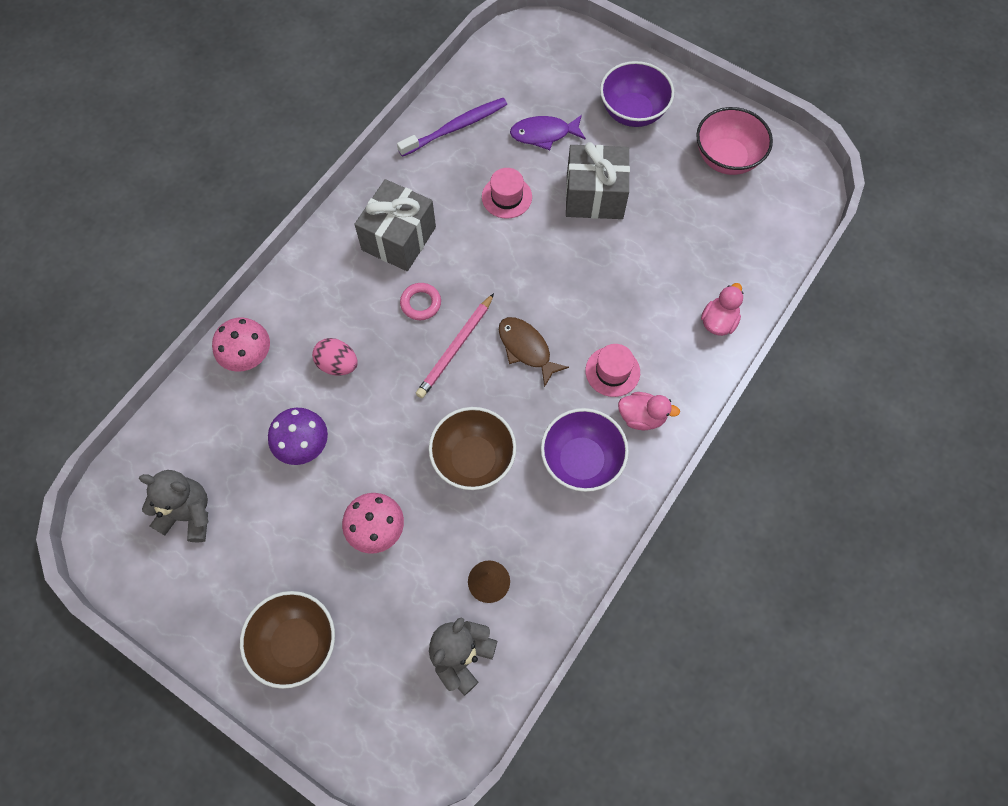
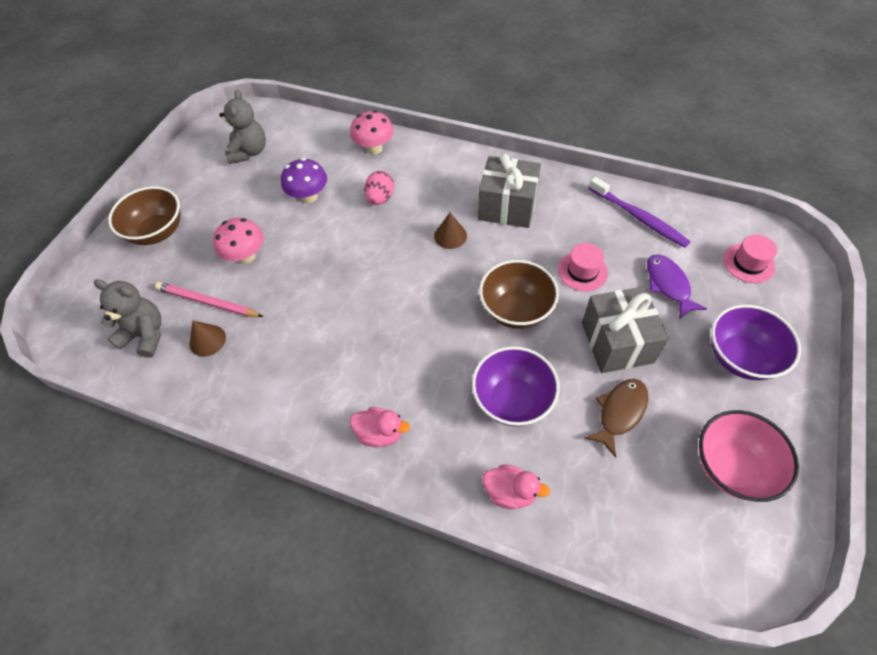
camera: 80 degrees right, 10 degrees down
(421, 303) = (450, 236): pink ring -> brown cone
(455, 348) = (415, 269): pink pencil -> pink pencil (208, 302)
(473, 459) = (314, 305): brown bowl -> brown bowl (516, 310)
(526, 349) = (428, 321): brown fish -> brown fish (619, 412)
(581, 460) = (325, 388): purple bowl -> purple bowl (512, 400)
(612, 371) = (423, 397): pink hat -> pink hat (748, 263)
(642, 417) = (380, 433): pink duck -> pink duck turned 75 degrees counterclockwise

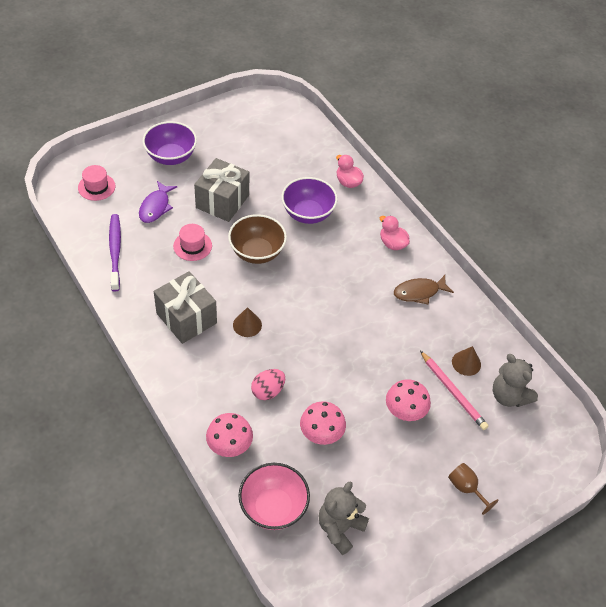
camera: 150 degrees left, 5 degrees down
(157, 232) = (466, 488): brown bowl -> brown goblet
(309, 196) = (321, 434): purple mushroom -> pink mushroom
(619, 412) = (260, 175): brown fish -> brown fish (419, 292)
(732, 467) = (237, 129): pink bowl -> pink bowl (273, 507)

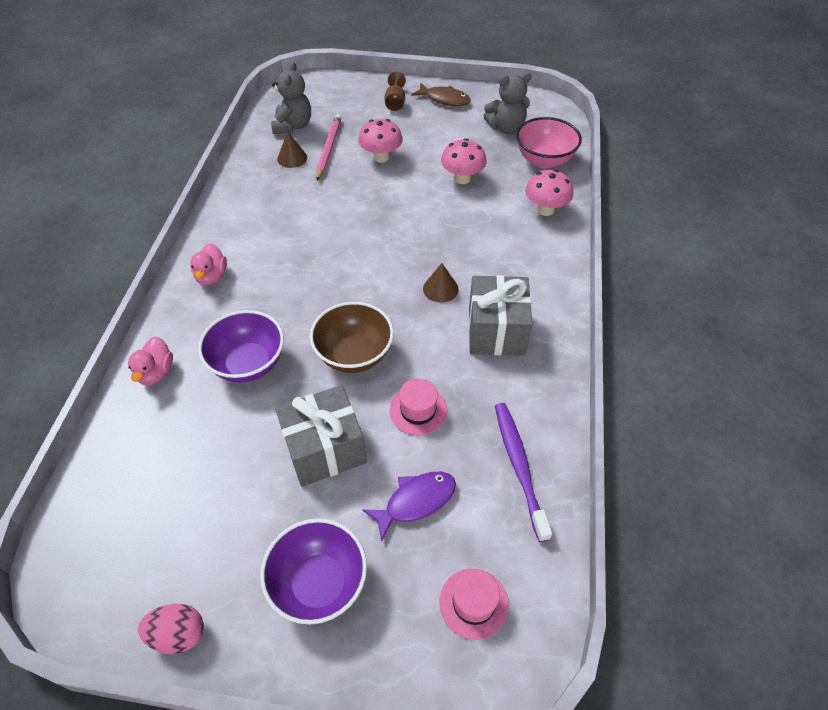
camera: 135 degrees left, 0 degrees up
(115, 251) = (519, 466): purple toothbrush -> purple toothbrush turned 135 degrees clockwise
(268, 391) = (475, 227): pink egg -> pink egg (178, 634)
(419, 292) = (252, 222): brown fish -> brown fish (444, 99)

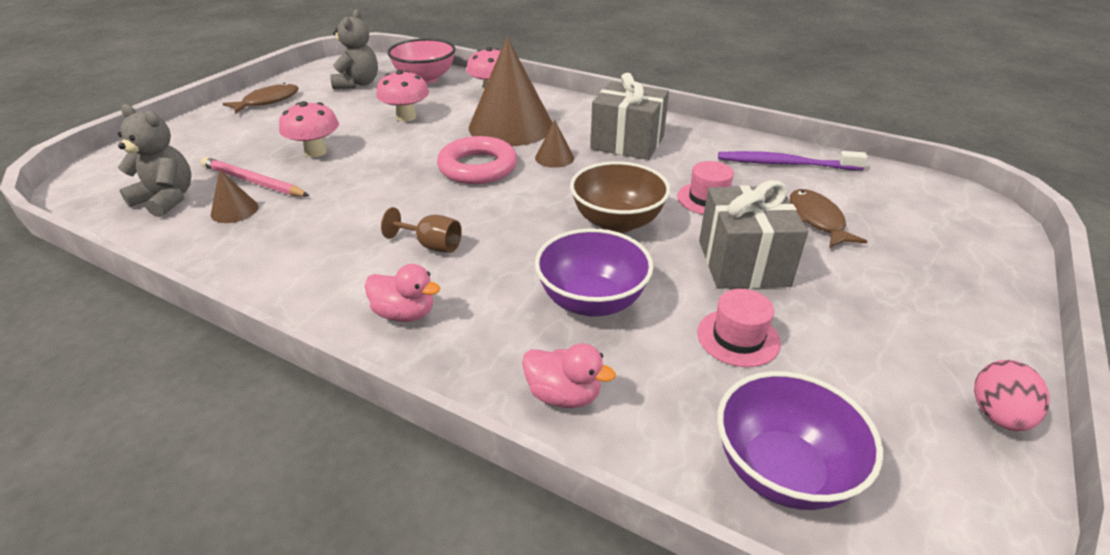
camera: 70 degrees left, 15 degrees down
(319, 583) = (914, 294): purple bowl -> purple bowl (782, 471)
(395, 103) = (230, 127): brown goblet -> brown goblet (431, 245)
(401, 248) = (478, 167): none -> pink ring
(416, 501) = (817, 220): purple fish -> brown fish
(473, 603) = (924, 212): pink hat -> pink hat (738, 337)
(482, 244) = (511, 126): none -> brown cone

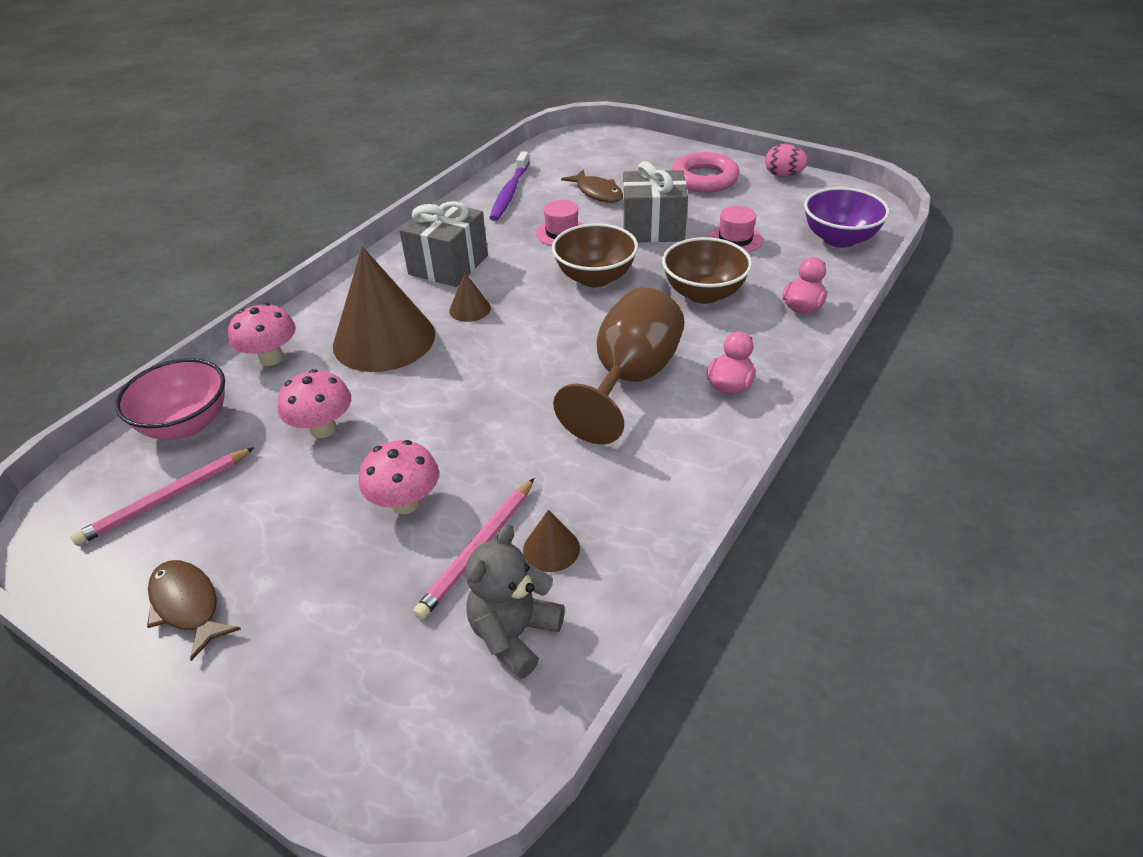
camera: 85 degrees left, 5 degrees up
(358, 84) = (166, 498): grey teddy bear -> pink pencil
(431, 245) = (629, 379): brown goblet -> brown goblet, size x2.23
(478, 167) = (480, 359): pink ring -> pink ring (704, 179)
(592, 301) = (703, 293): purple bowl -> brown bowl
(817, 220) = (597, 193): brown fish -> brown fish turned 120 degrees counterclockwise

